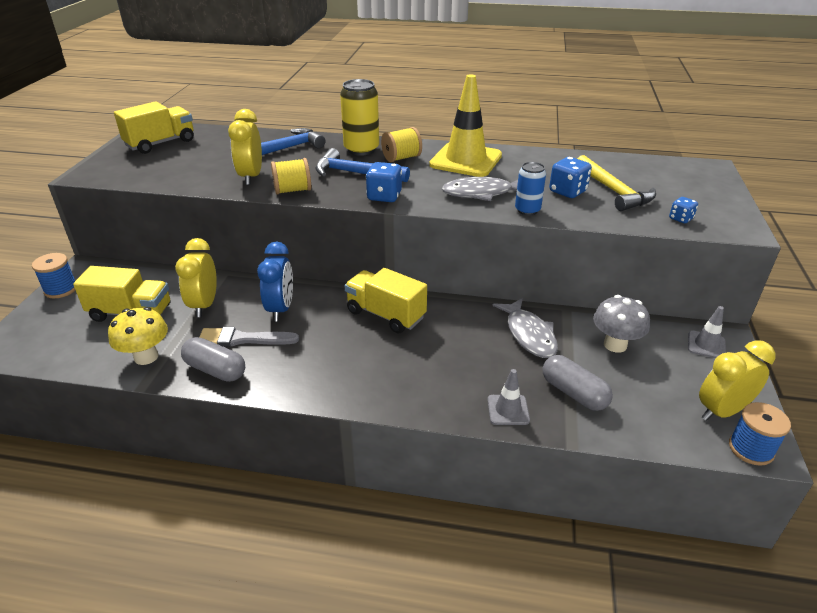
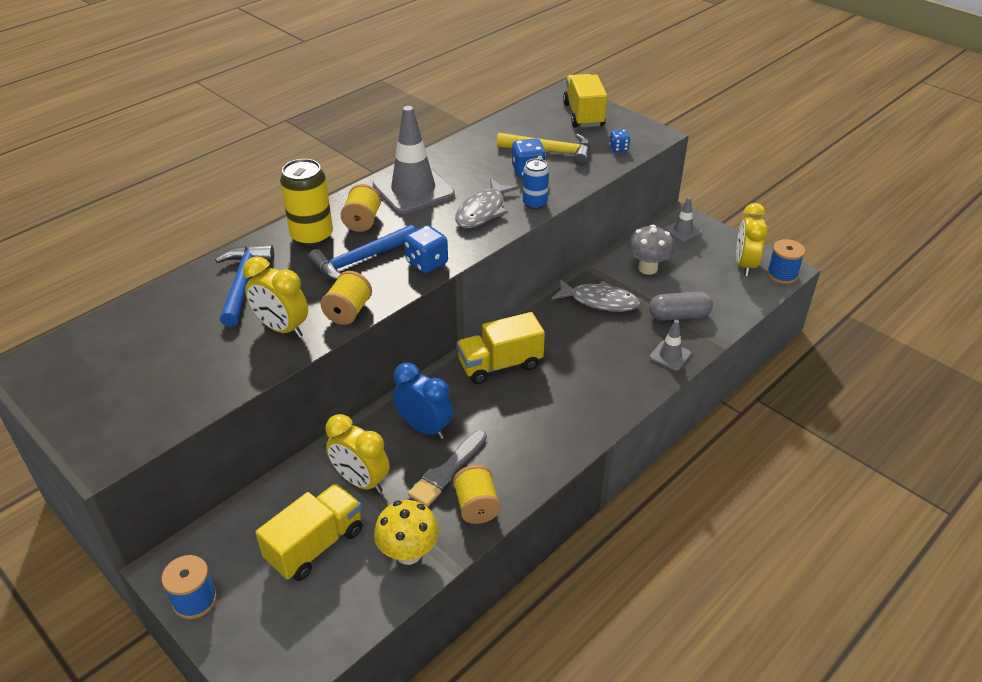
camera: 55 degrees left, 5 degrees up
(161, 143) = (93, 370): yellow truck -> yellow truck (583, 115)
(215, 370) = (477, 506): grey capsule -> yellow spool
(466, 160) = (413, 190): yellow traffic cone -> grey traffic cone

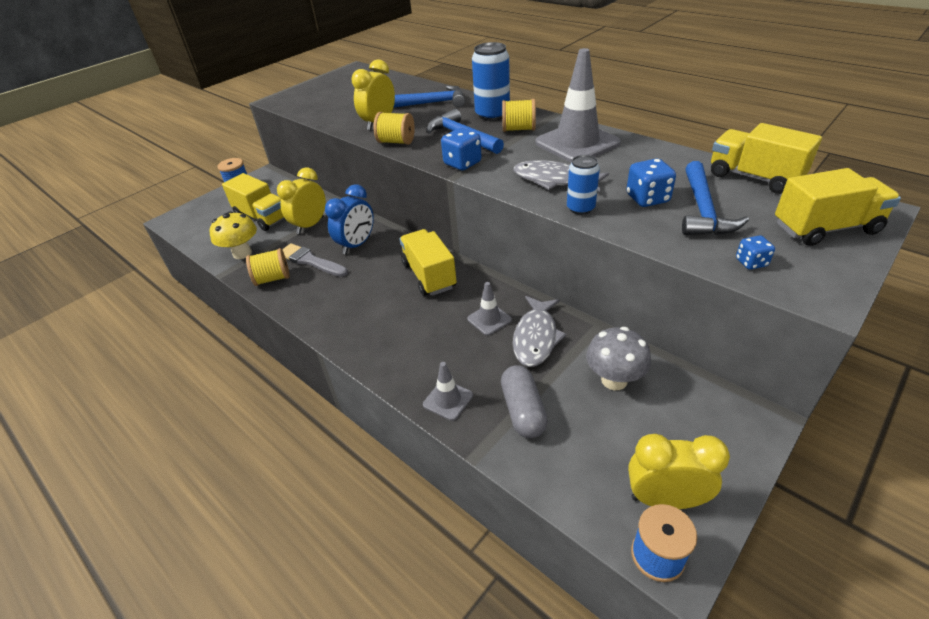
camera: 90 degrees right, 0 degrees up
(312, 236) = (492, 115): yellow can -> blue can
(509, 122) = (754, 177): none -> yellow truck
(551, 152) = (703, 210): yellow hammer -> blue hammer
(683, 231) = (722, 421): grey traffic cone -> grey traffic cone (489, 319)

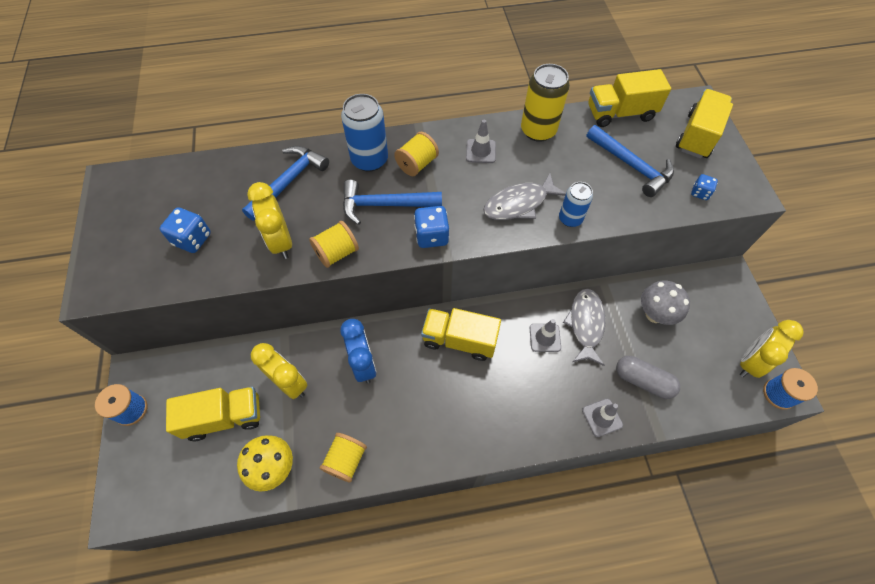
camera: 55 degrees left, 20 degrees up
(310, 225) = (289, 383): yellow clock -> yellow clock turned 150 degrees clockwise
(310, 261) = (350, 414): grey brush -> none
(536, 337) = (585, 324): grey fish -> grey fish turned 135 degrees counterclockwise
(577, 143) = (480, 151): grey traffic cone -> grey traffic cone, size x0.48
(647, 153) = (538, 130): none -> yellow can
(647, 199) = (593, 178): blue dice -> blue dice (192, 239)

